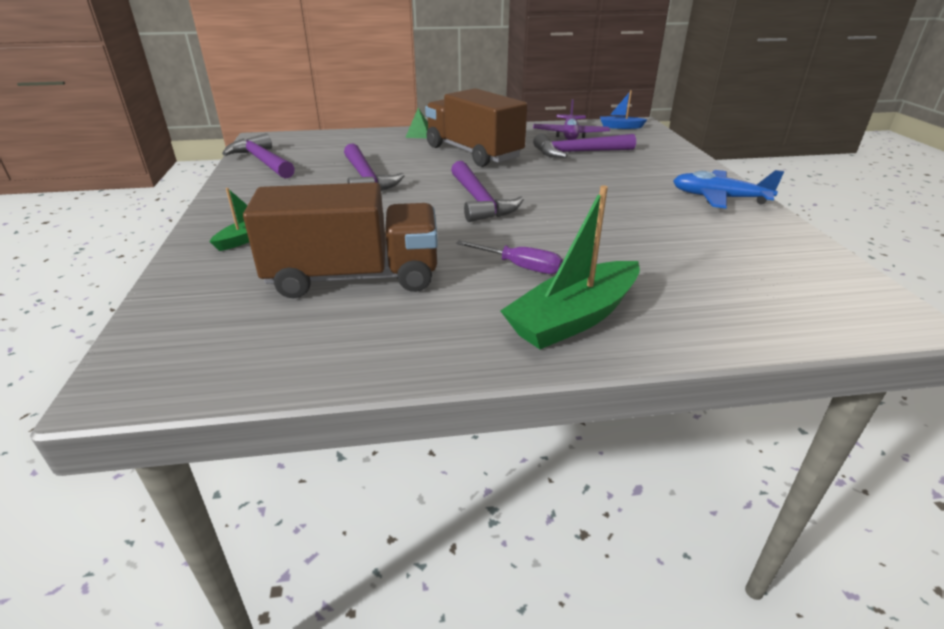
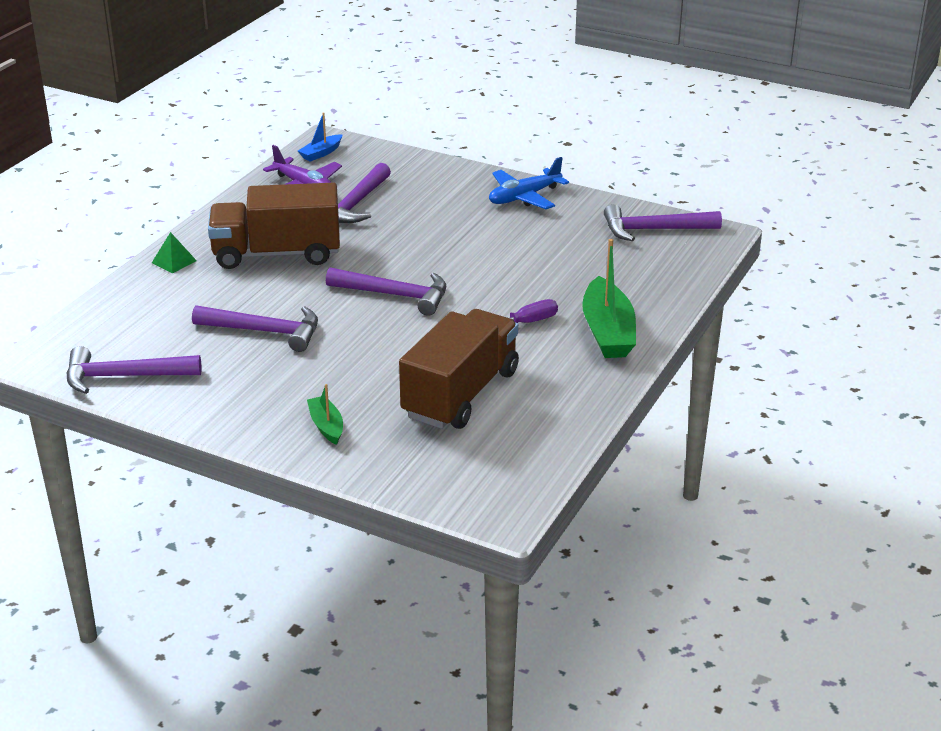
camera: 55 degrees left, 0 degrees up
(812, 274) = (654, 230): none -> purple hammer

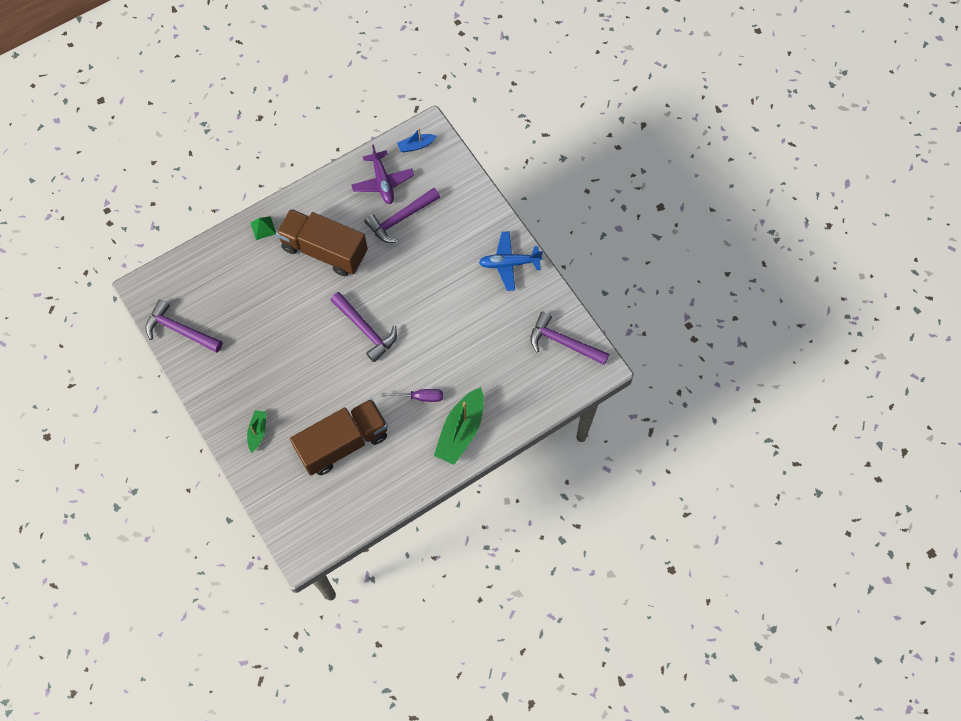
camera: 30 degrees right, 35 degrees up
(265, 331) = (274, 327): purple hammer -> none

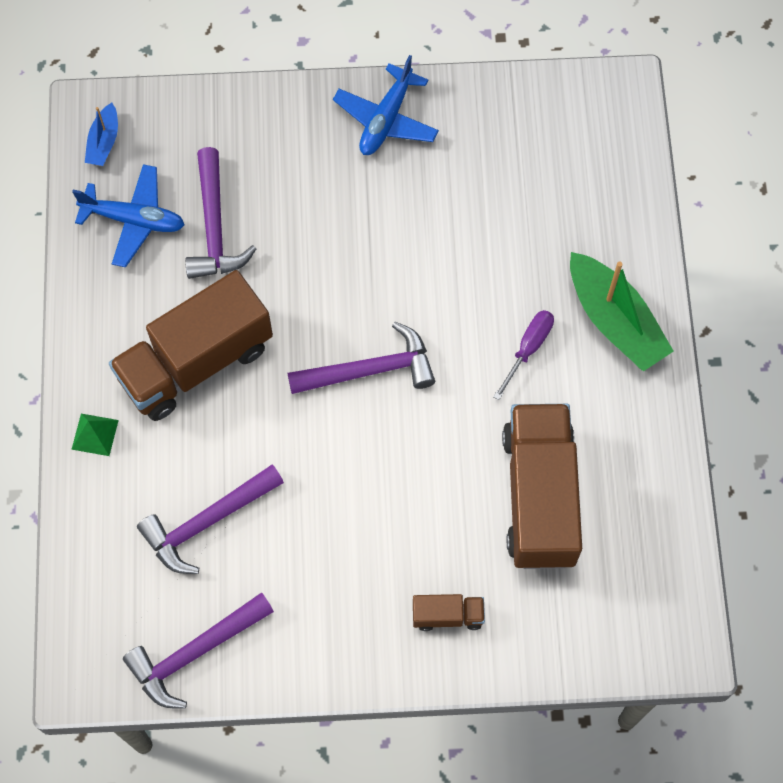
camera: 60 degrees left, 0 degrees up
(257, 432) = (447, 615): green boat -> brown truck
(382, 182) = (134, 220): purple plane -> blue plane
(563, 342) = (556, 115): purple hammer -> purple hammer (207, 522)

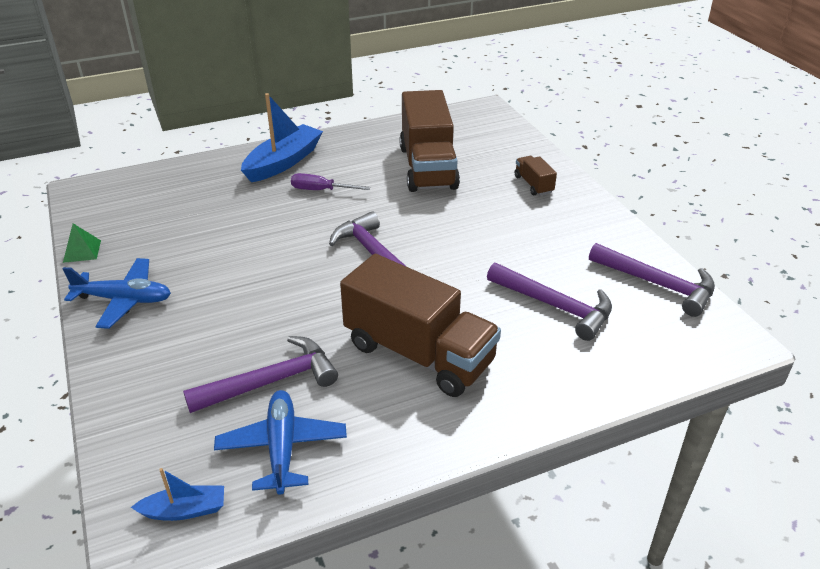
camera: 110 degrees left, 30 degrees down
(95, 434) = (528, 401): green pyramid -> green pyramid (82, 251)
(539, 497) = (428, 167): brown truck -> brown truck turned 75 degrees counterclockwise
(614, 321) = (283, 162): green boat -> blue boat

